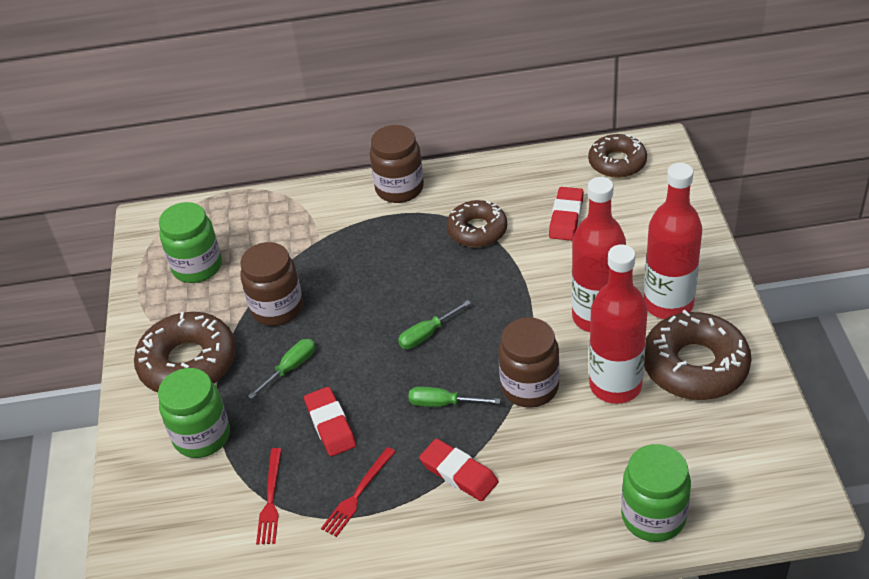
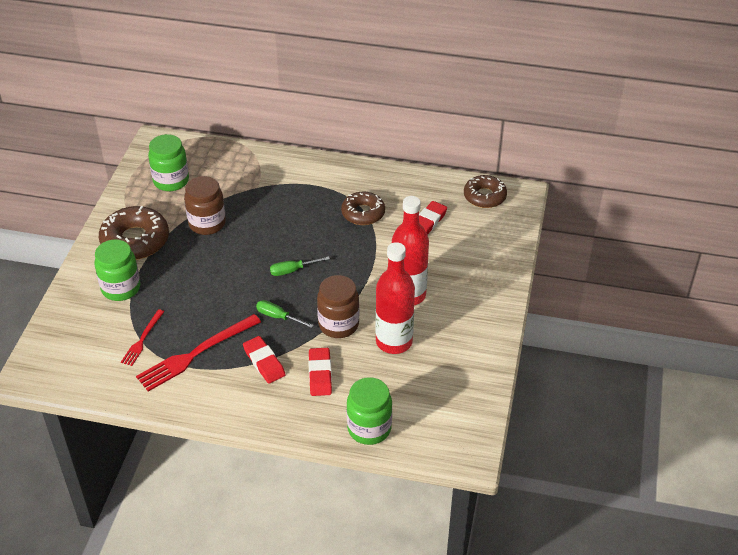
camera: 15 degrees right, 0 degrees up
(290, 368) = (195, 264): green screwdriver -> none
(330, 425) = (202, 307): red eraser -> red eraser (320, 374)
(358, 494) = (196, 354): red fork -> red fork, size x1.81
(399, 188) = (327, 169): brown jar -> none
(668, 304) = (460, 301): red bottle -> none
(695, 366) = (453, 346): brown donut -> none

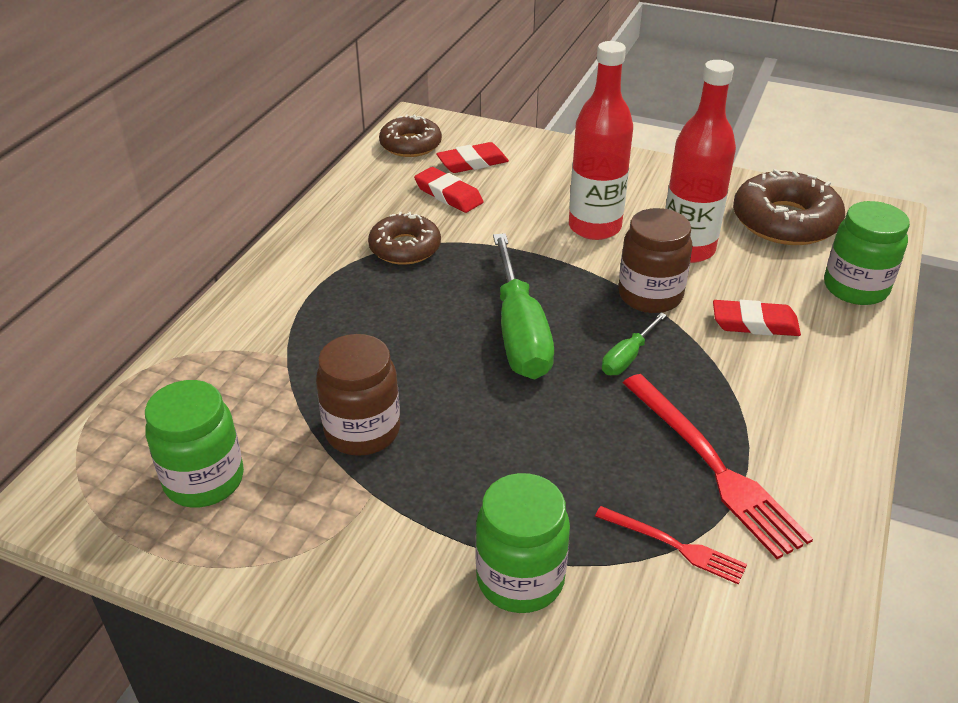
camera: 80 degrees left, 5 degrees down
(135, 240) = (375, 549): brown donut -> brown donut (785, 221)
(264, 362) = (731, 381): red eraser -> red eraser (472, 162)
(292, 270) = (519, 332): green screwdriver -> green screwdriver, size x2.08

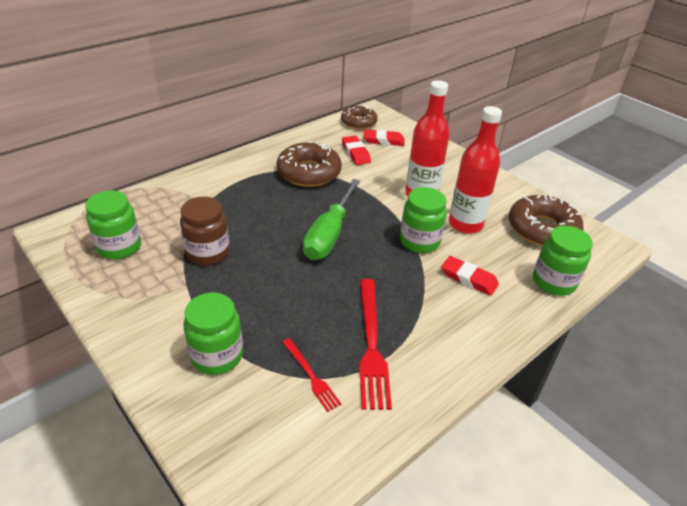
camera: 25 degrees right, 0 degrees up
(405, 248) = (309, 172): brown donut -> brown donut, size x1.54
(628, 357) = (376, 269): green screwdriver -> none
(650, 295) = (419, 241): brown jar -> green jar

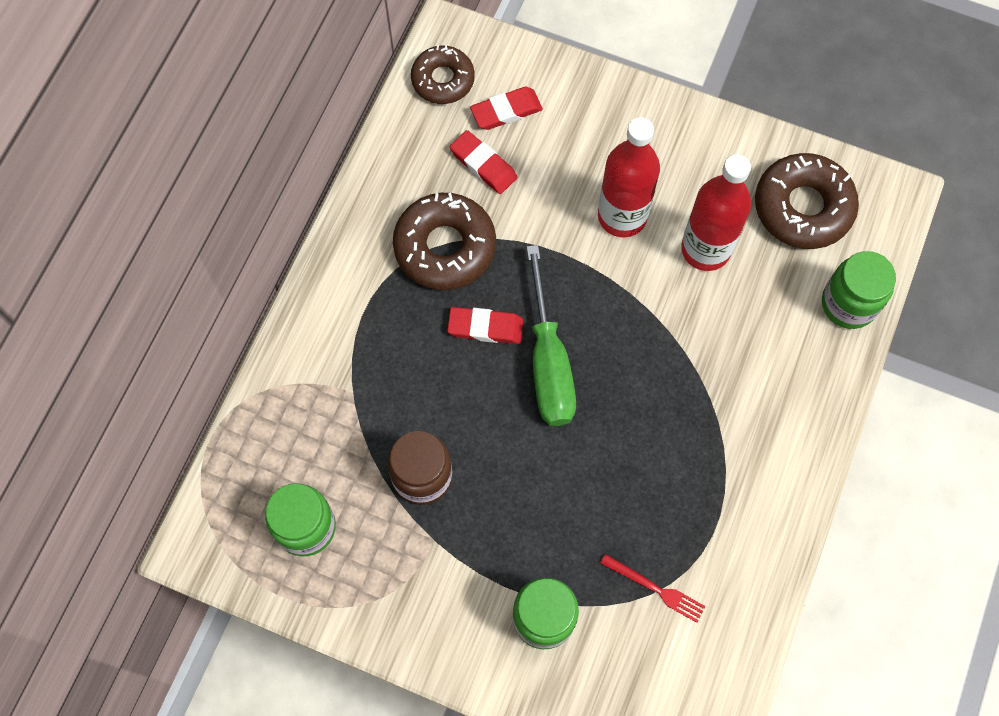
camera: 25 degrees left, 30 degrees up
(371, 344) = (694, 513): red fork -> none
(419, 241) = (665, 314): green jar -> none
(469, 278) = (751, 351): red eraser -> red eraser (485, 327)

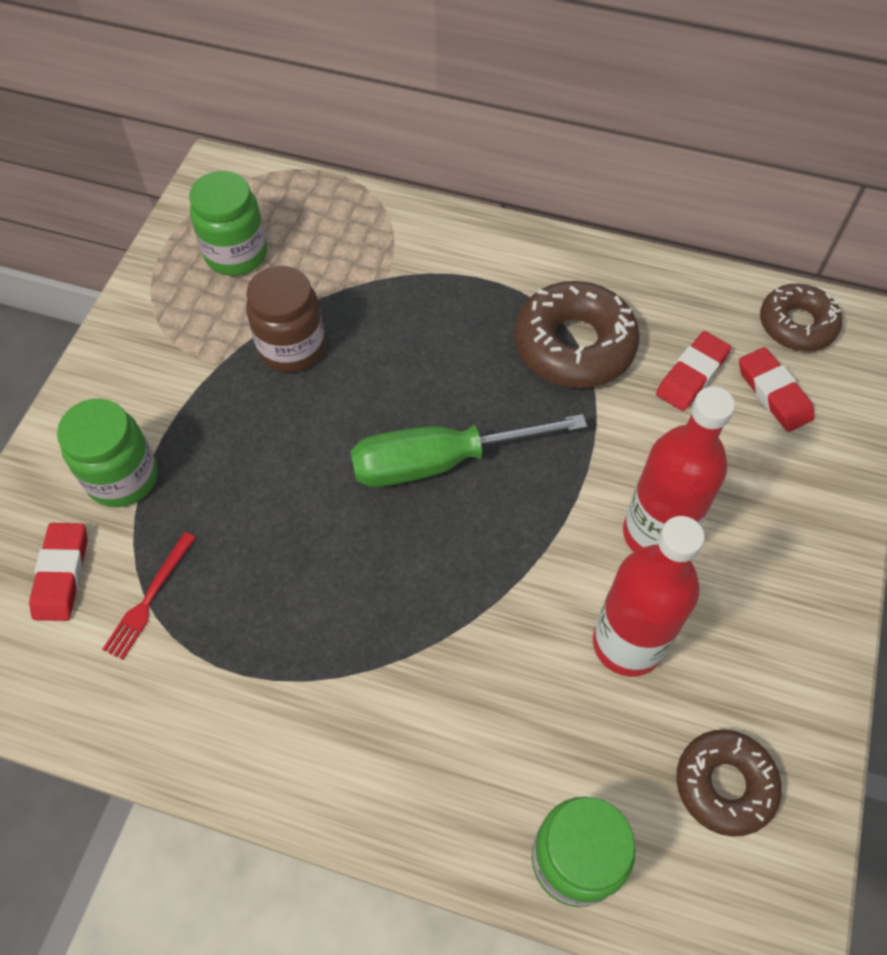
camera: 85 degrees right, 10 degrees down
(485, 327) = (477, 393): red eraser -> red eraser (62, 574)
(803, 207) = (724, 784): brown donut -> brown donut, size x0.65

